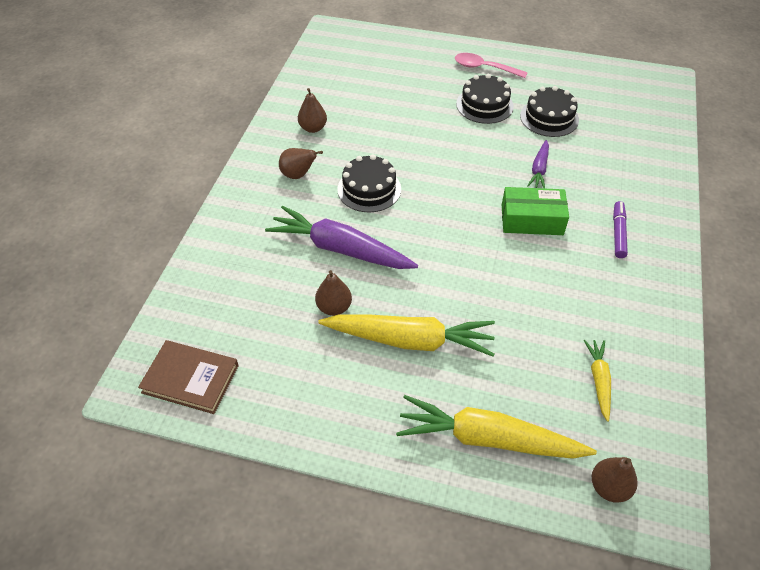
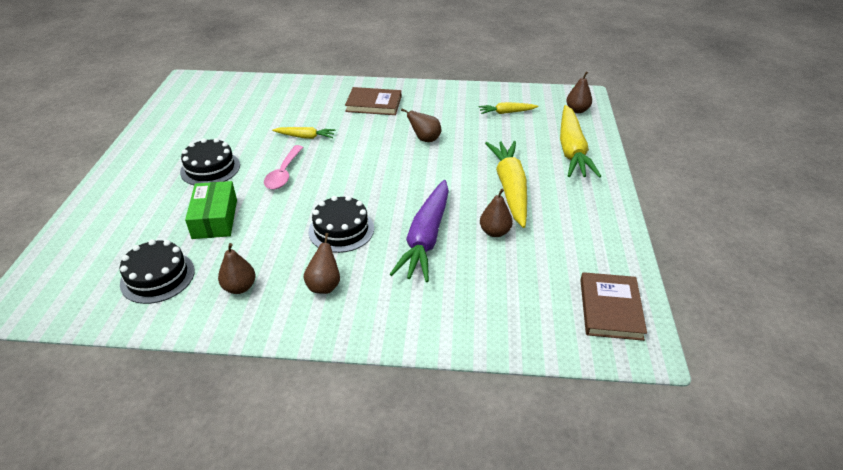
camera: 100 degrees left, 10 degrees down
(484, 68) = (145, 172): pink spoon -> pink spoon (284, 173)
(528, 274) = (425, 139): none -> brown pear
(532, 220) = (367, 139): green box -> green box (215, 219)
(539, 169) = (305, 137): purple carrot -> yellow carrot
(549, 118) = (234, 133): black cake -> black cake (157, 277)
(618, 233) = (374, 104): purple marker -> brown book

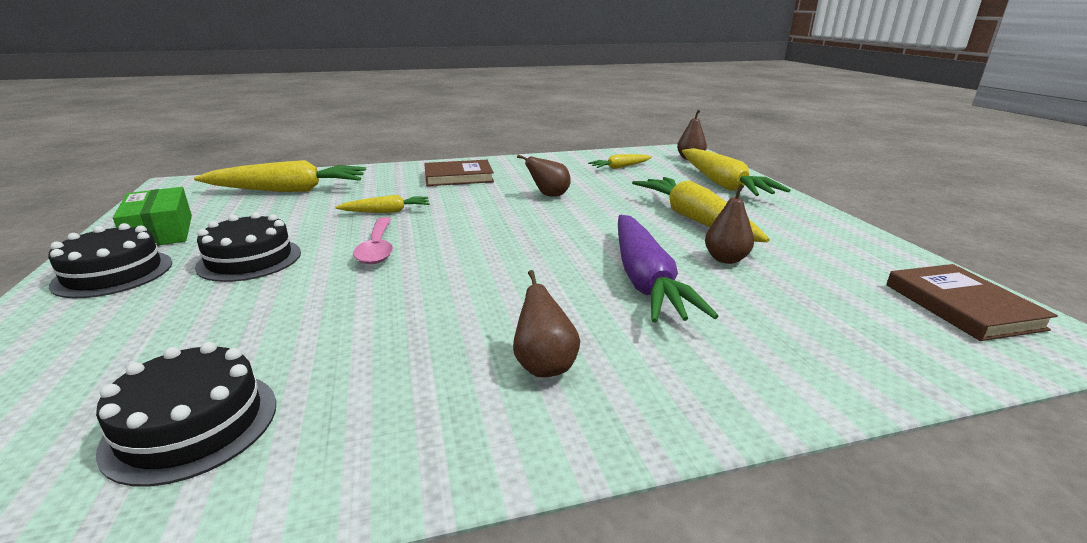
camera: 20 degrees left, 15 degrees down
(215, 219) = (285, 315): green box -> green box (161, 232)
(239, 287) = (386, 403): brown pear -> none
(253, 100) = (288, 190): none -> yellow carrot
(341, 230) = (514, 292): black cake -> black cake (113, 273)

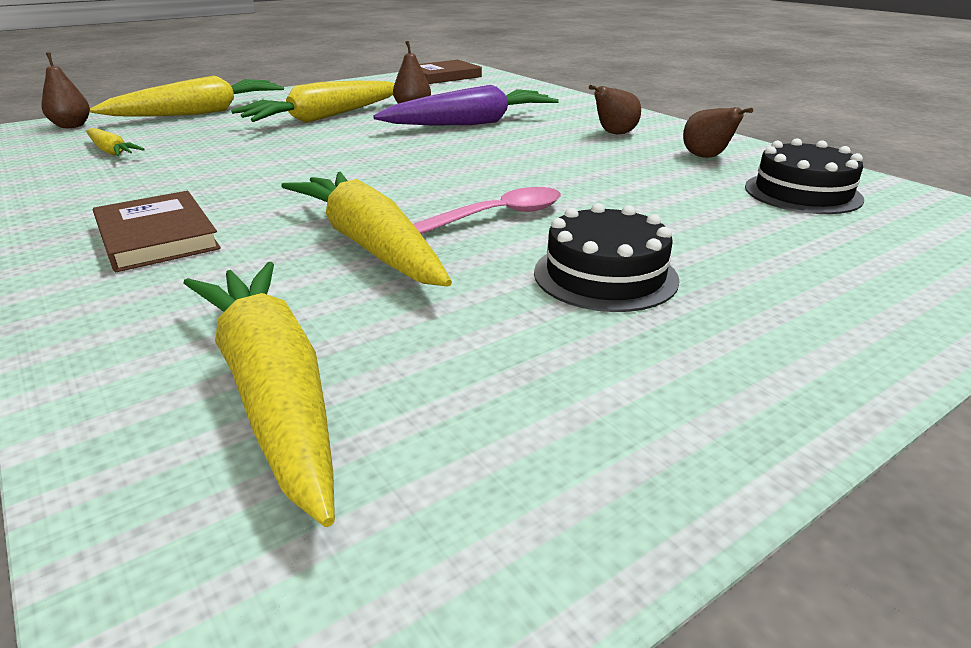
camera: 110 degrees left, 5 degrees up
(113, 273) = (760, 357): black cake -> none
(161, 232) = (611, 421): green box -> none
(386, 212) = (369, 245): yellow carrot -> yellow carrot, size x1.97
(549, 195) = (259, 170): brown pear -> brown pear (706, 157)

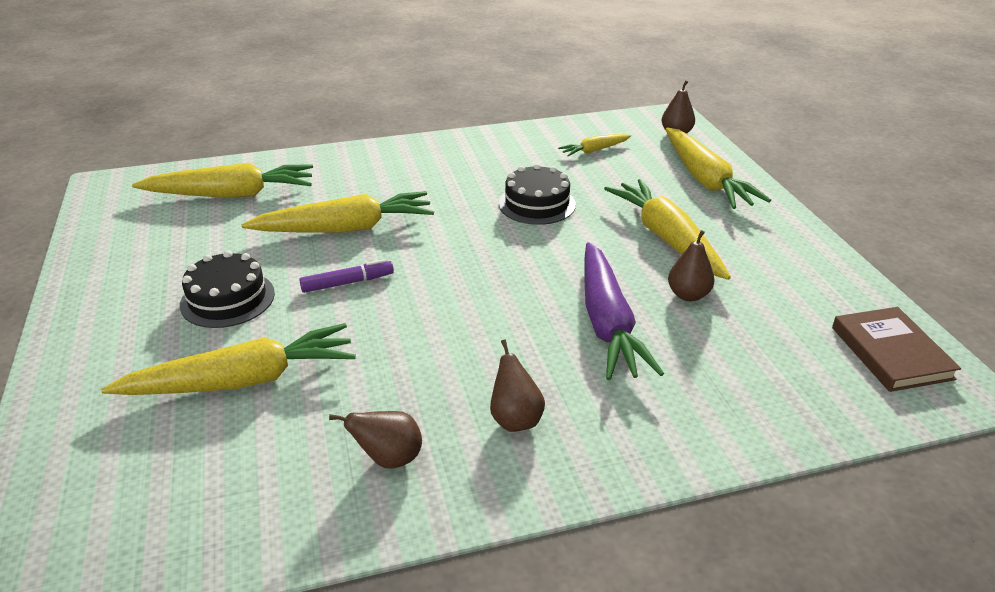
camera: 110 degrees right, 5 degrees up
(157, 237) = (413, 169): brown book -> none
(500, 215) = (347, 283): pink spoon -> purple marker
(718, 224) = (242, 380): none -> yellow carrot
(802, 193) = (247, 475): black cake -> black cake (537, 204)

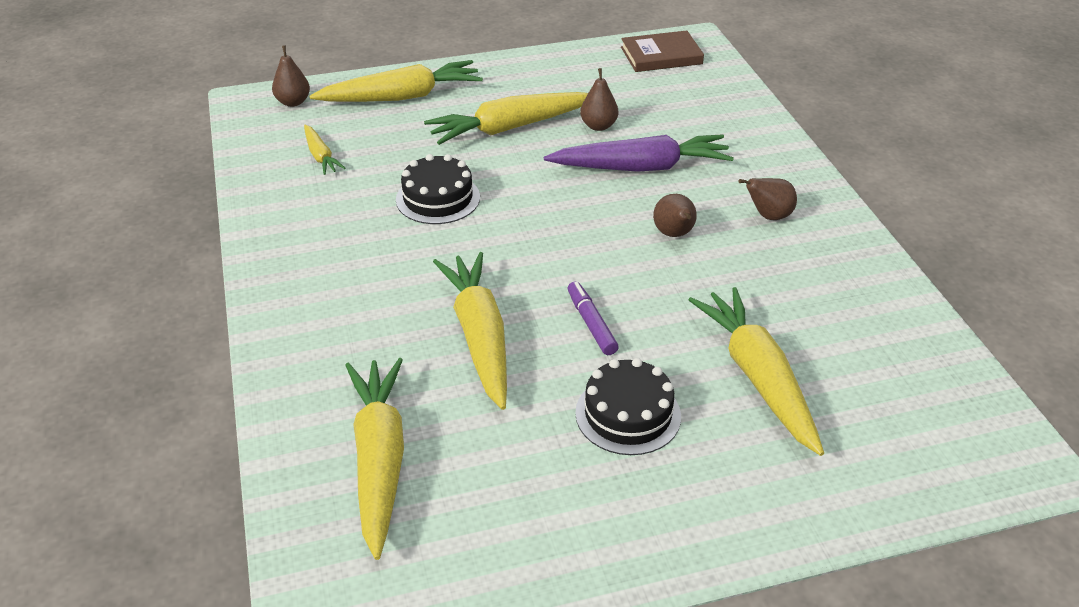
camera: 90 degrees left, 5 degrees up
(389, 458) = (828, 277): brown pear -> brown pear (674, 234)

